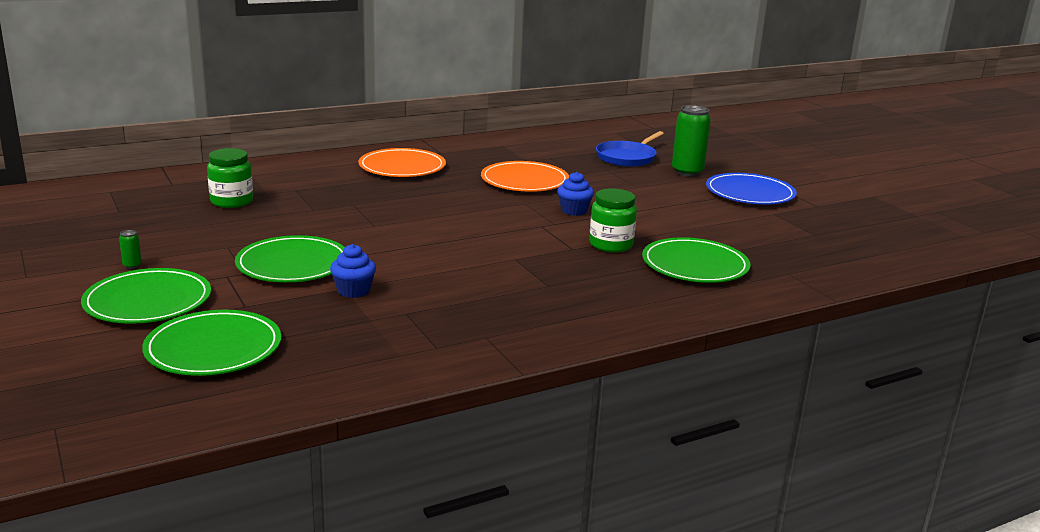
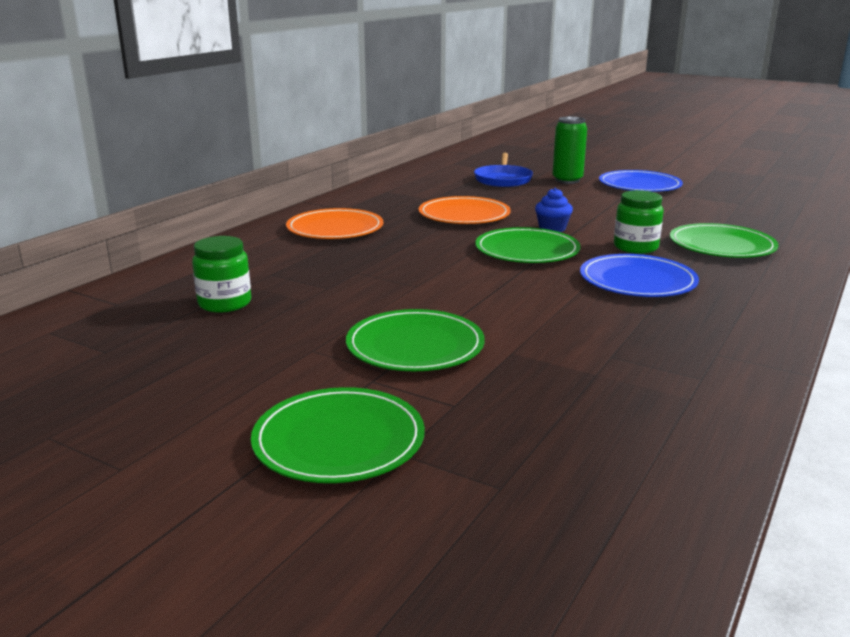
camera: 30 degrees left, 0 degrees up
(132, 265) = (240, 406): green can -> none
(213, 348) = (515, 464): green plate -> green plate (527, 250)
(353, 291) = (524, 352): blue cupcake -> none
(549, 270) = (637, 281): none -> blue plate

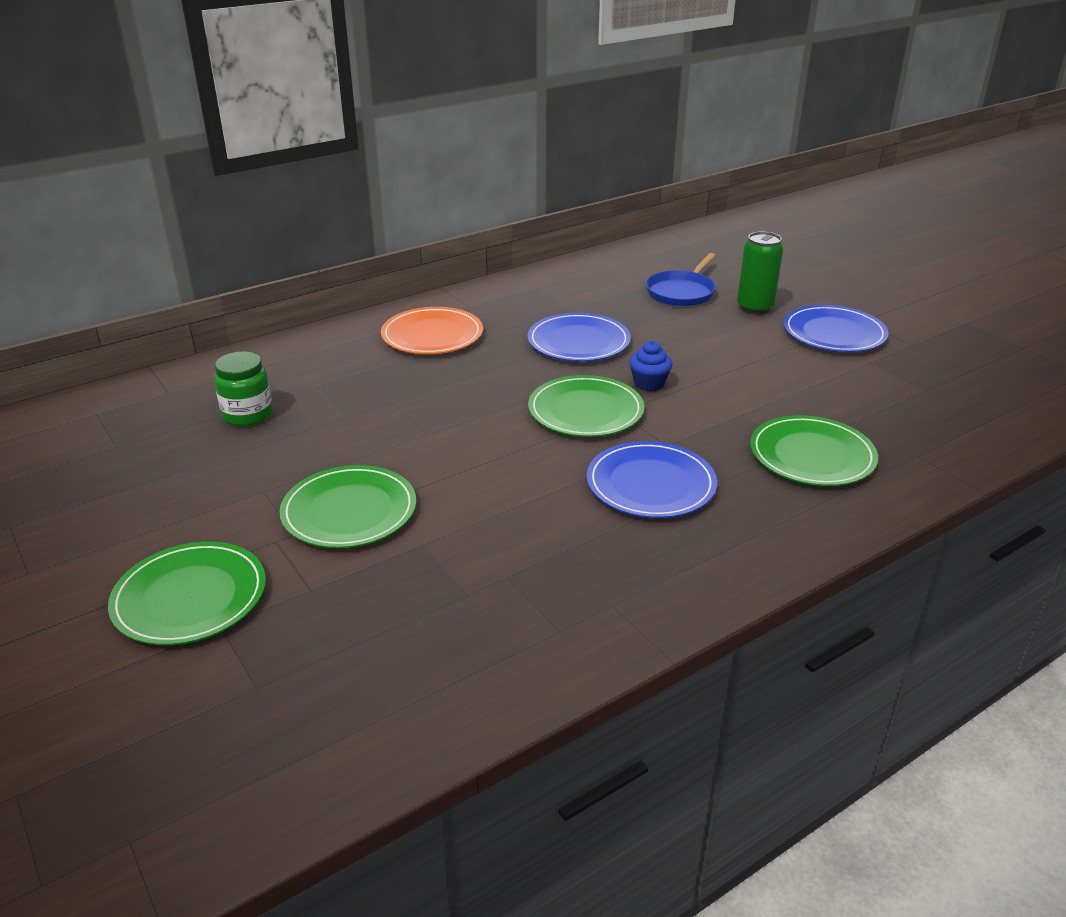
camera: 25 degrees right, 10 degrees up
(464, 215) = (578, 342): orange plate -> blue plate
(635, 247) = (708, 434): green jar -> none

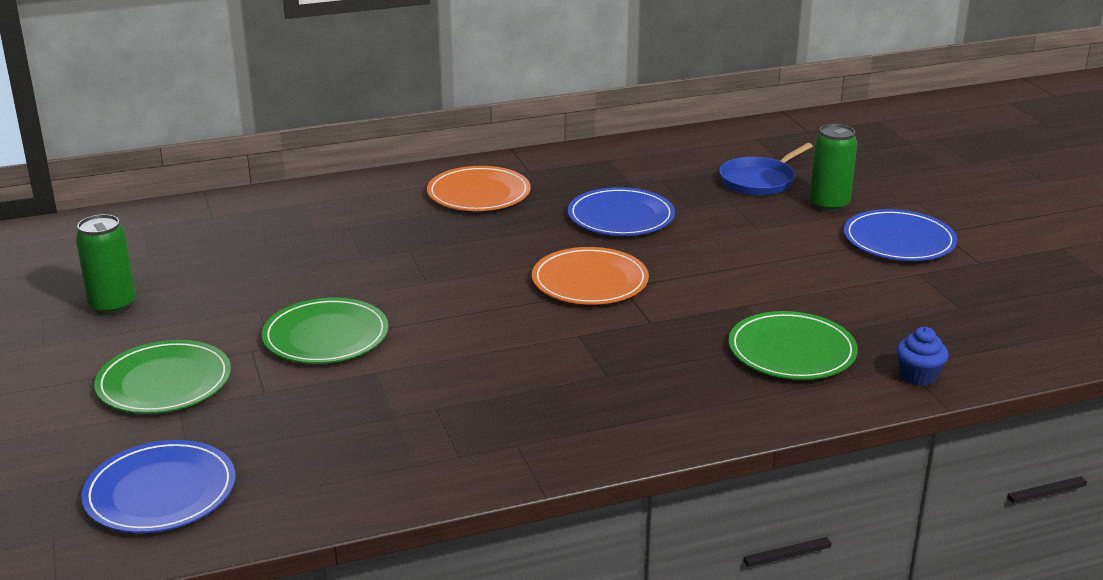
camera: 15 degrees right, 5 degrees down
(94, 512) = (113, 306): none -> green can
(248, 415) = (274, 244): green jar -> none
(585, 411) = (590, 281): green plate -> orange plate
(649, 384) = (668, 265): blue cupcake -> blue cupcake (918, 376)
(651, 484) = (614, 353): blue plate -> blue plate (160, 492)

